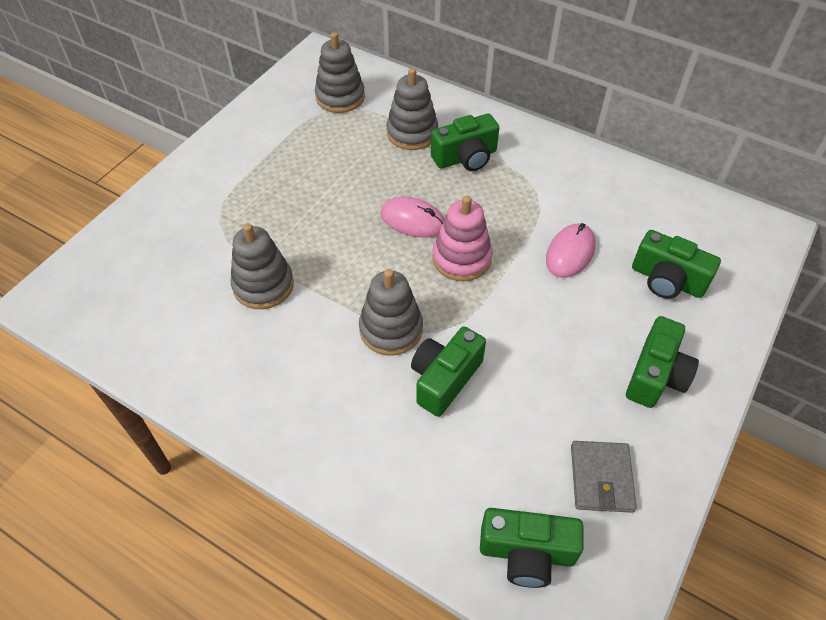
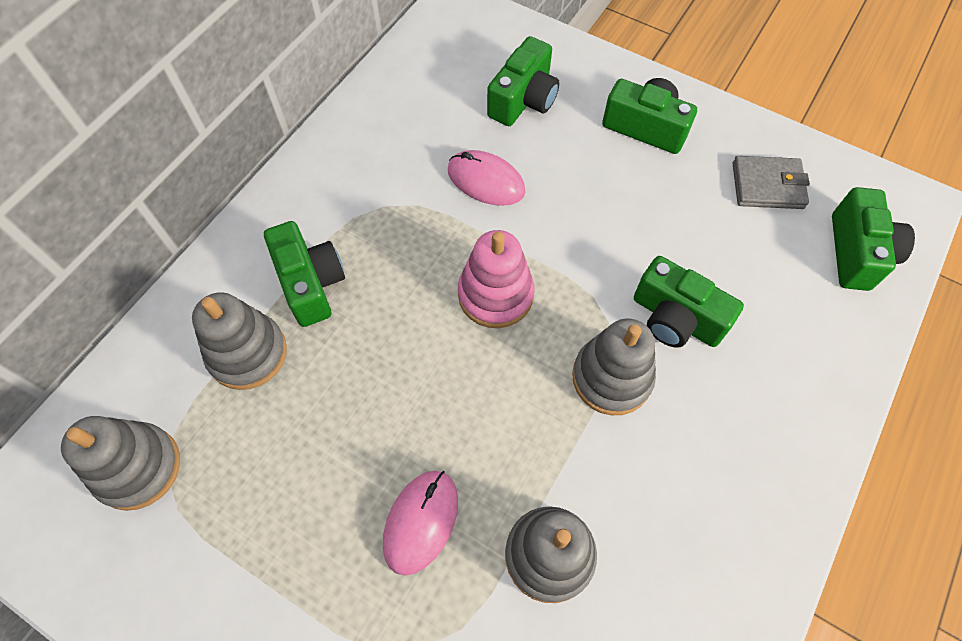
camera: 90 degrees left, 10 degrees up
(412, 220) = (427, 352): pink mouse -> pink mouse (421, 521)

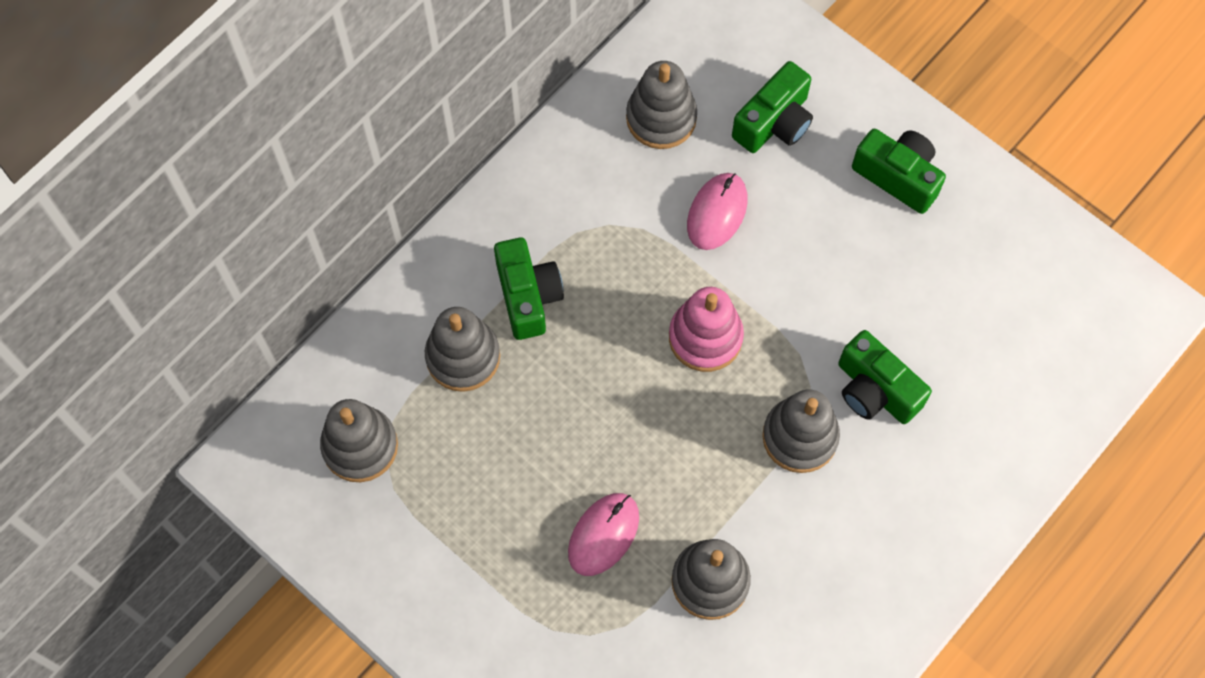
camera: 10 degrees right, 5 degrees up
(420, 110) = (661, 118): none -> grey stacking toy
(486, 181) = (717, 213): pink mouse -> pink mouse turned 75 degrees clockwise
(767, 185) = (1008, 265): grey wallet -> none
(857, 252) = (1076, 352): green camera -> none

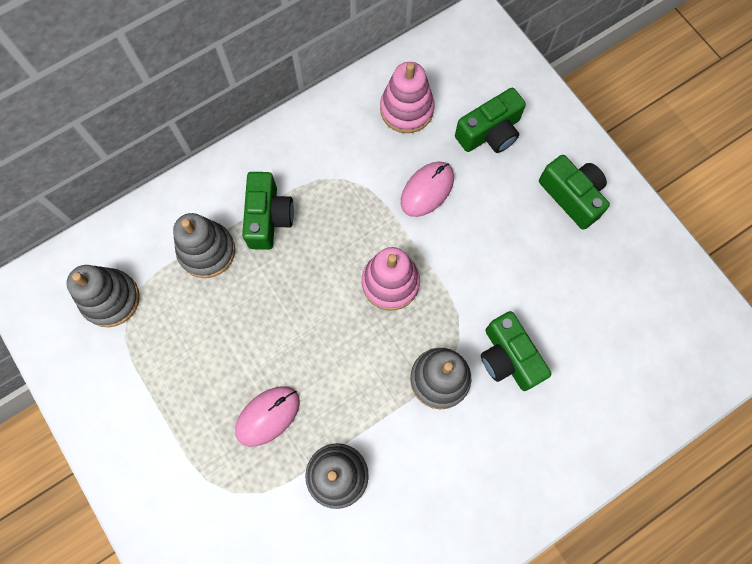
camera: 15 degrees right, 5 degrees up
(661, 118) = (406, 109): grey stacking toy -> pink stacking toy

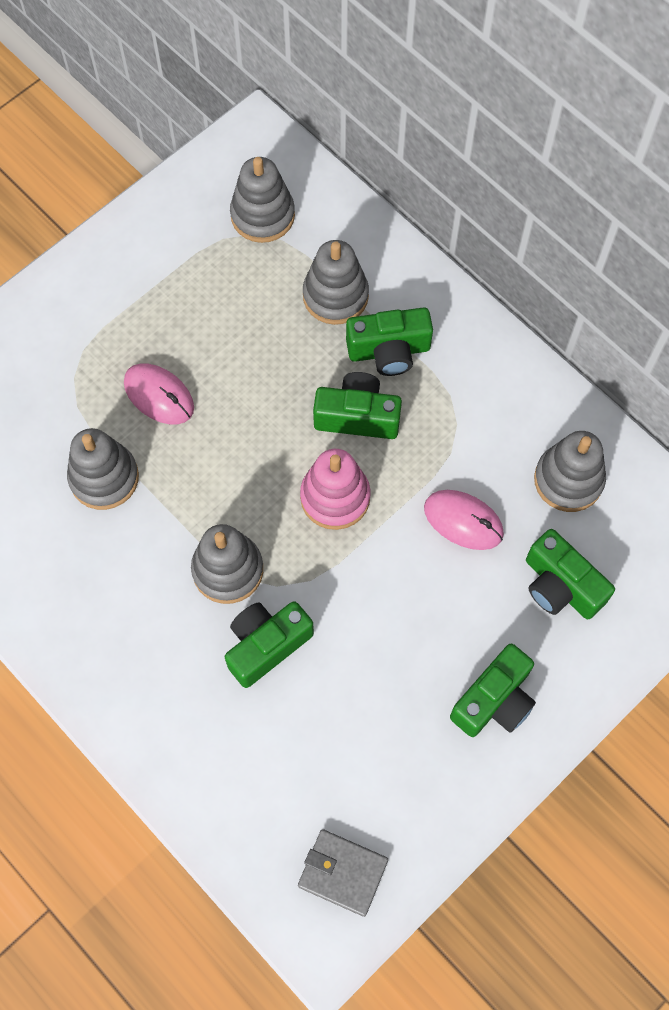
camera: 80 degrees right, 5 degrees down
(322, 253) = (357, 416): none -> green camera
(406, 109) = (568, 480): pink stacking toy -> grey stacking toy
(692, 328) = (342, 873): none -> grey wallet

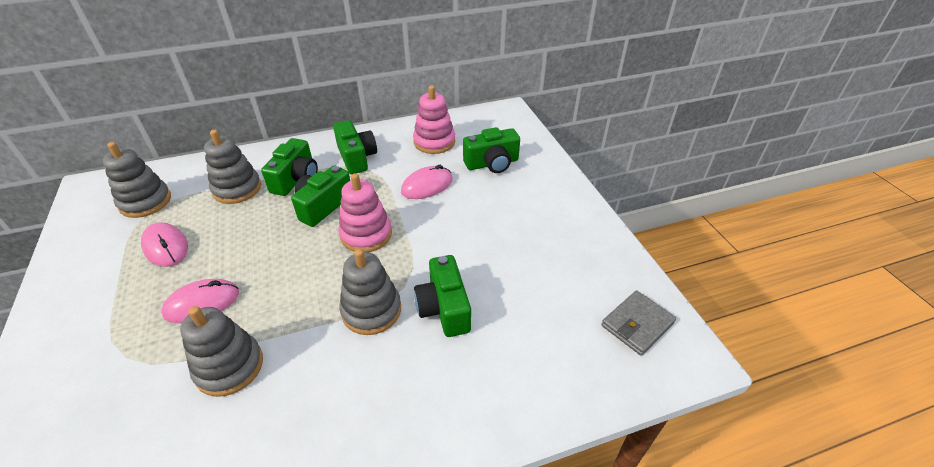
camera: 65 degrees left, 25 degrees down
(210, 297) = (166, 247): none -> pink mouse
(494, 700) = (546, 210): green camera -> green camera (357, 157)
(568, 480) = (434, 142): grey stacking toy -> pink stacking toy

